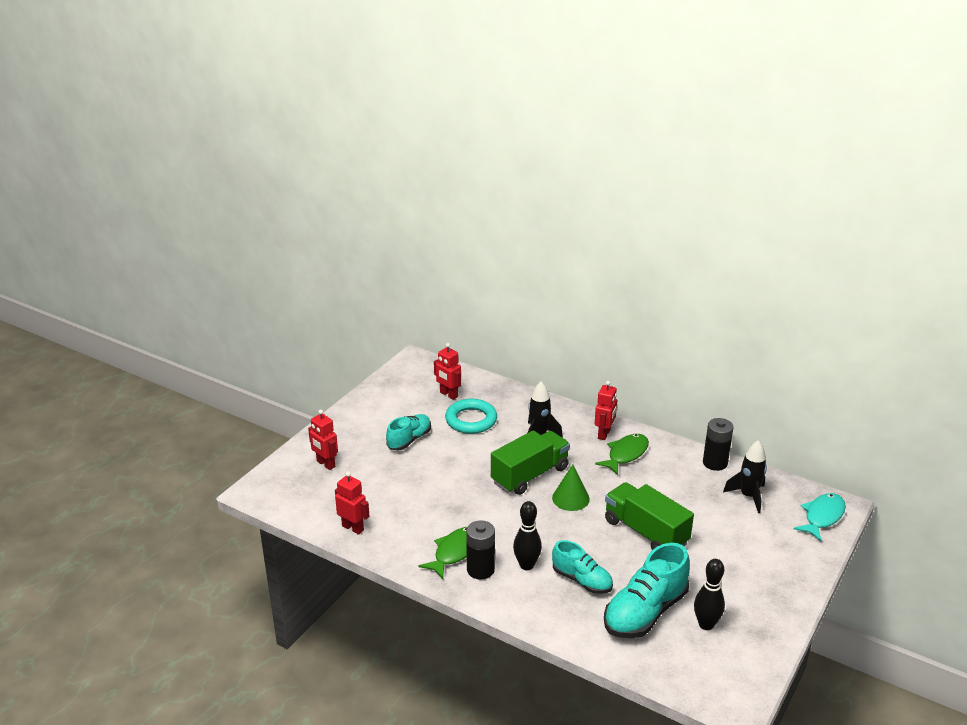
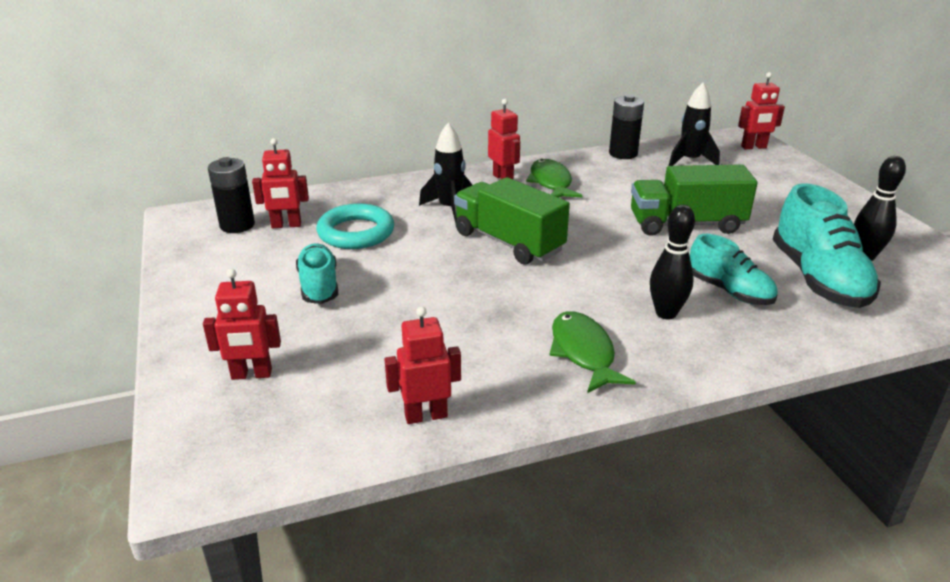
camera: 50 degrees left, 0 degrees up
(480, 570) = (640, 349): black battery -> black battery (237, 225)
(530, 475) = (508, 242): green truck -> green truck turned 45 degrees counterclockwise
(570, 498) = (580, 237): green cone -> none
(582, 580) = (729, 291): turquoise shoe -> turquoise shoe turned 60 degrees clockwise
(822, 517) = (754, 147): turquoise fish -> red robot

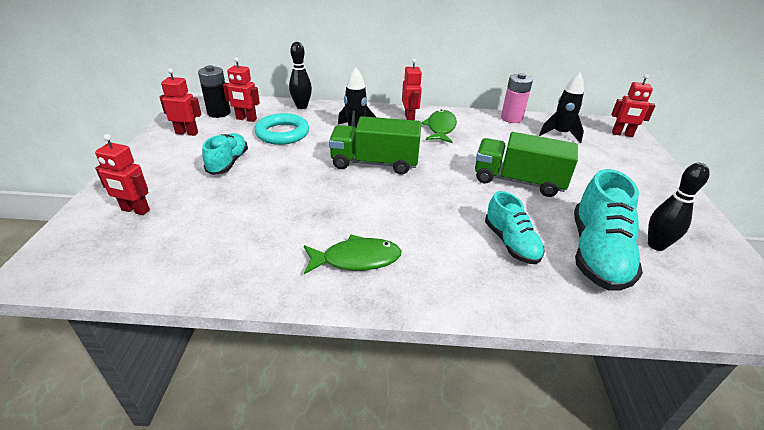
camera: 20 degrees right, 5 degrees up
(426, 415) = (208, 273): red robot -> red robot (187, 133)
(508, 242) = (374, 163): green truck -> green truck turned 60 degrees counterclockwise
(583, 352) = (356, 259): green fish -> green fish turned 75 degrees clockwise
(623, 154) = (511, 118): black battery -> pink battery
(666, 313) = (444, 247): black bowling pin -> black bowling pin (302, 106)

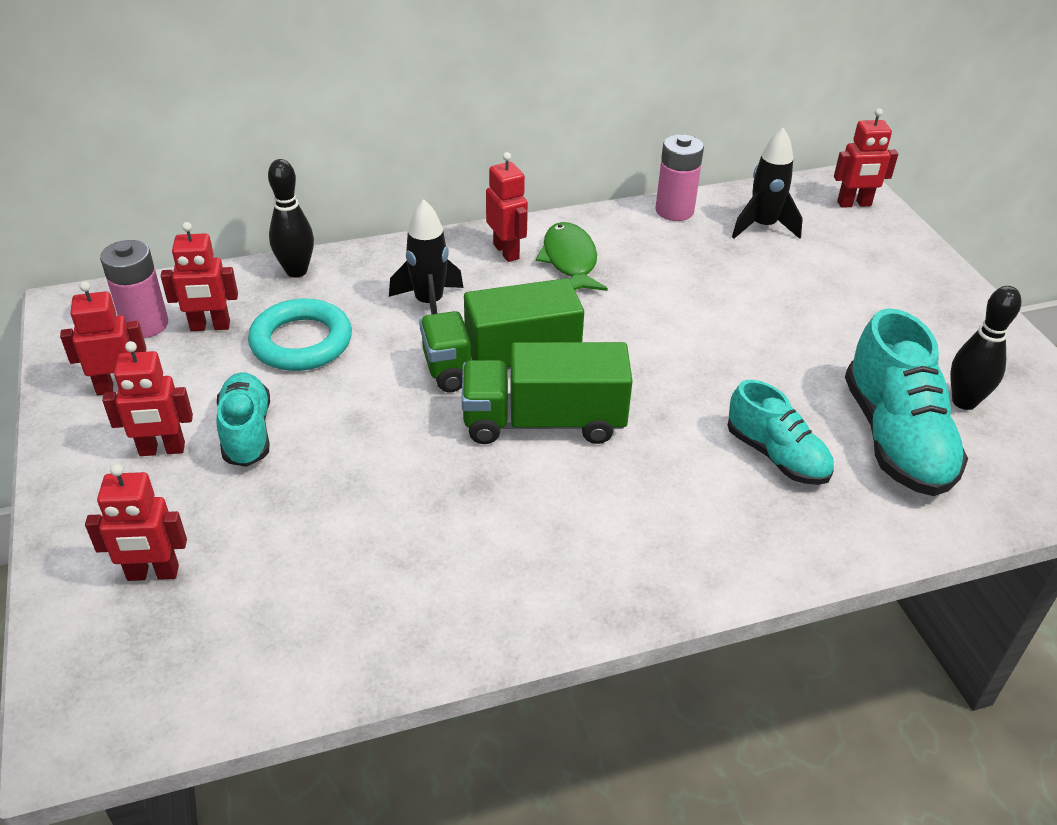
camera: 20 degrees left, 5 degrees up
(184, 161) = (162, 450): none -> red robot
(219, 113) = (145, 325): black battery -> pink battery
(356, 259) = (574, 550): green fish -> none
(518, 181) = (739, 340): green truck -> green truck (543, 422)

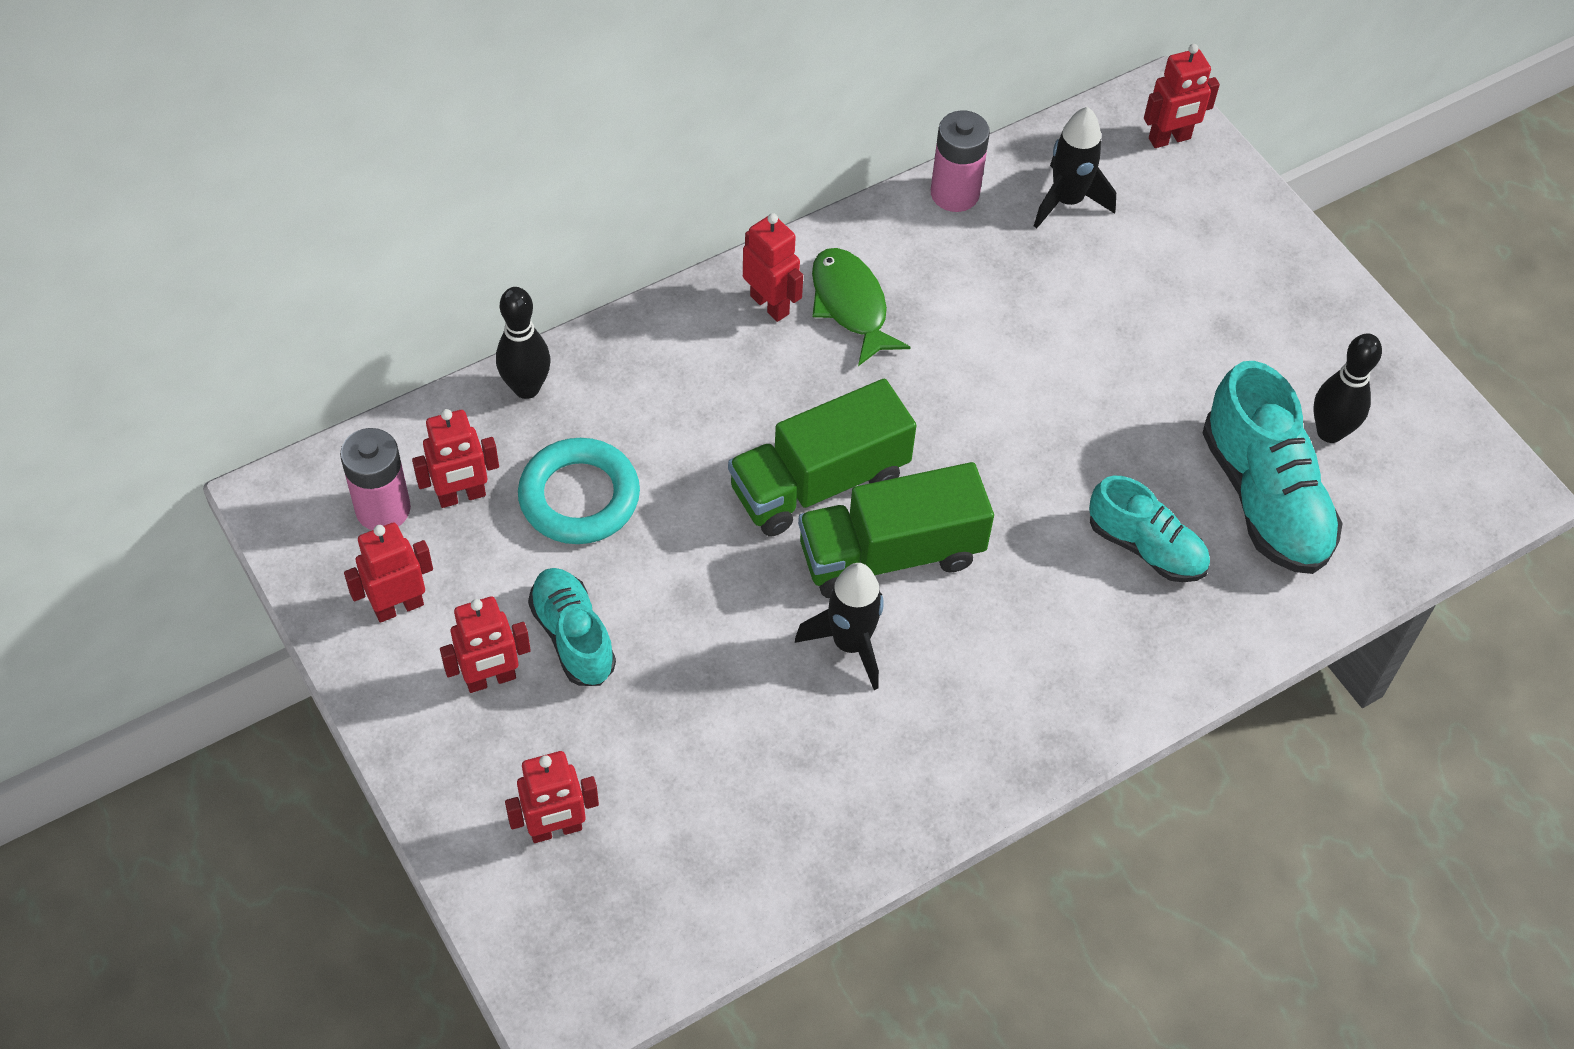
camera: 15 degrees left, 15 degrees up
(429, 304) = (706, 408): black rocket -> black rocket (850, 644)

